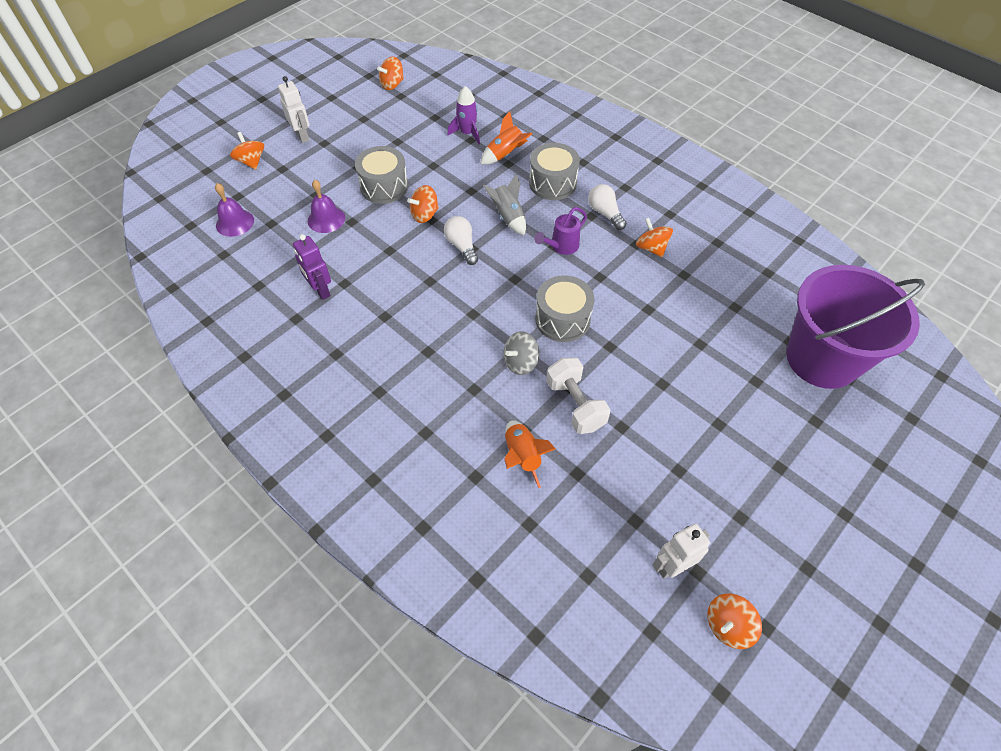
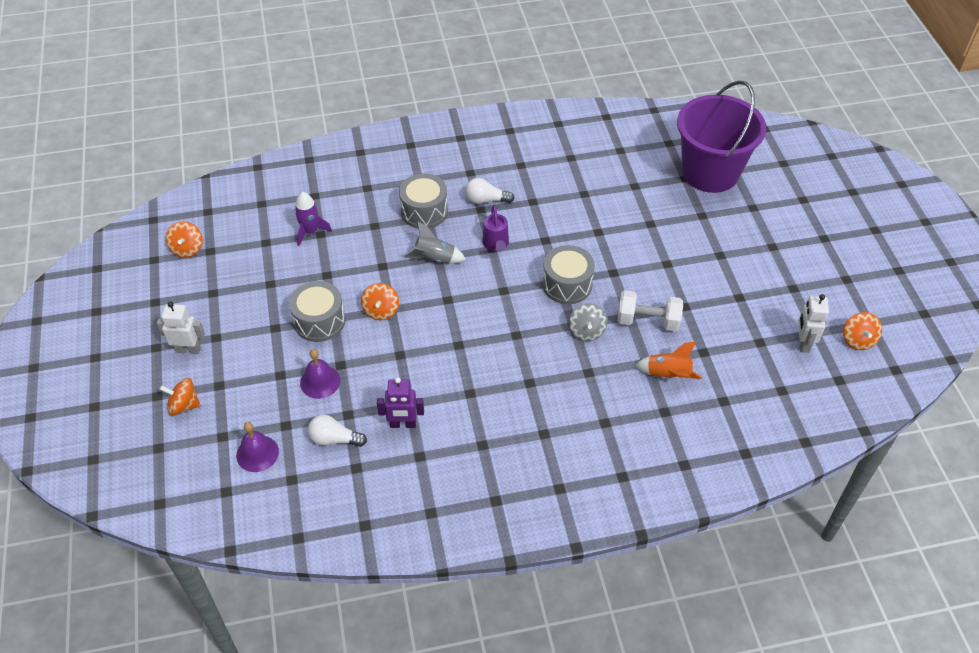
camera: 55 degrees left, 5 degrees down
(462, 246) = (439, 305): white light bulb -> white light bulb (334, 439)
(505, 155) = (362, 222): orange rocket -> none
(651, 248) = (544, 195): orange spinning top -> none

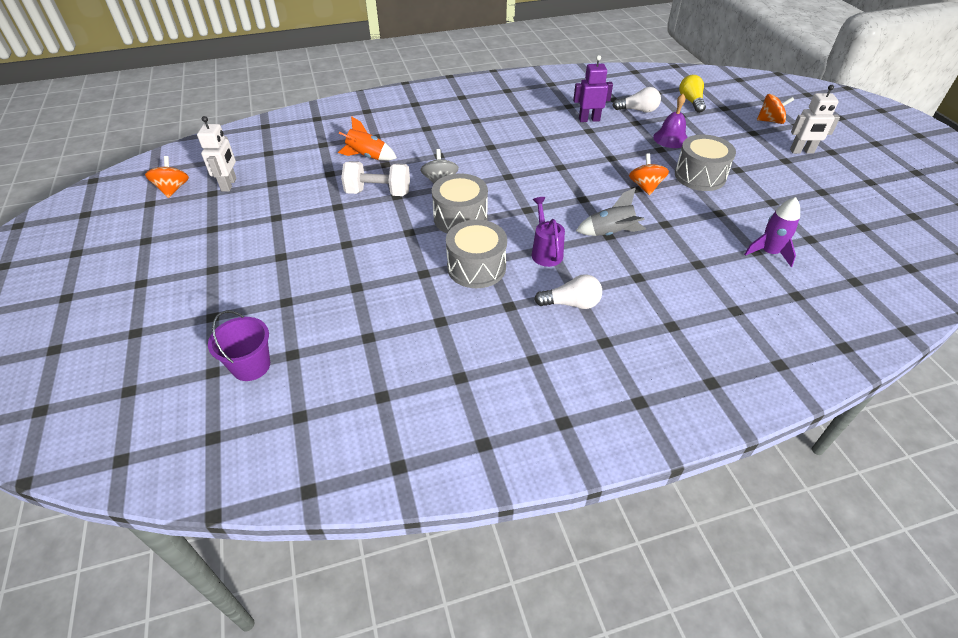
camera: 175 degrees right, 5 degrees down
(187, 249) = (890, 227): orange spinning top -> none
(257, 453) = (691, 101): purple bell -> yellow light bulb
(424, 211) = (645, 284): grey drum -> grey drum (476, 267)
(710, 172) = (251, 366): purple bucket -> purple bucket, size x0.44

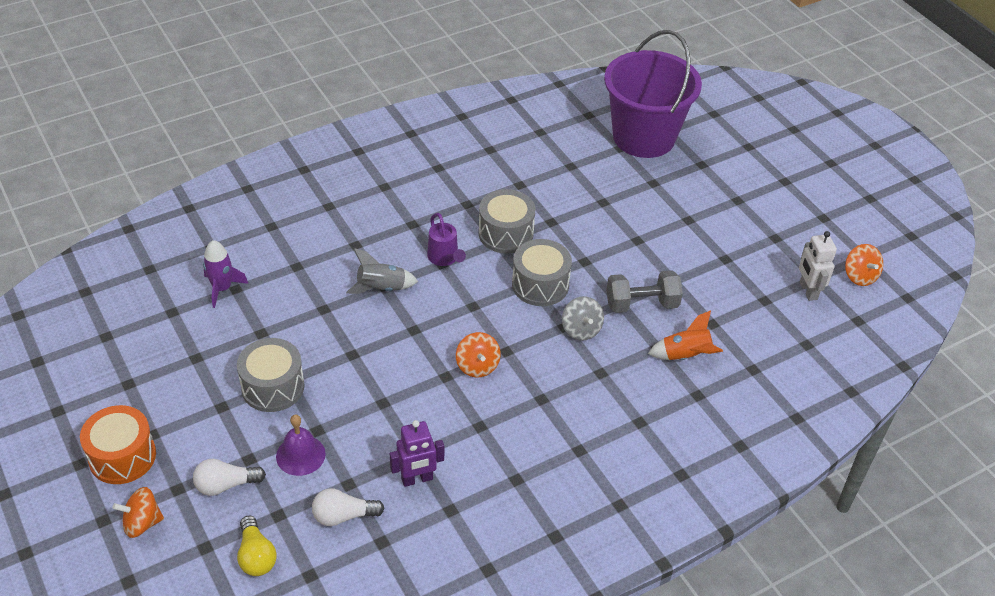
camera: 165 degrees right, 0 degrees up
(251, 366) = (643, 137): purple bucket -> purple bucket, size x2.26
(378, 192) = (641, 304): white dumbbell -> grey dumbbell
(571, 303) = (414, 212): white light bulb -> white light bulb (225, 485)
(645, 186) = (341, 359): orange spinning top -> orange spinning top (477, 366)
(802, 151) = (122, 456): white robot -> orange drum

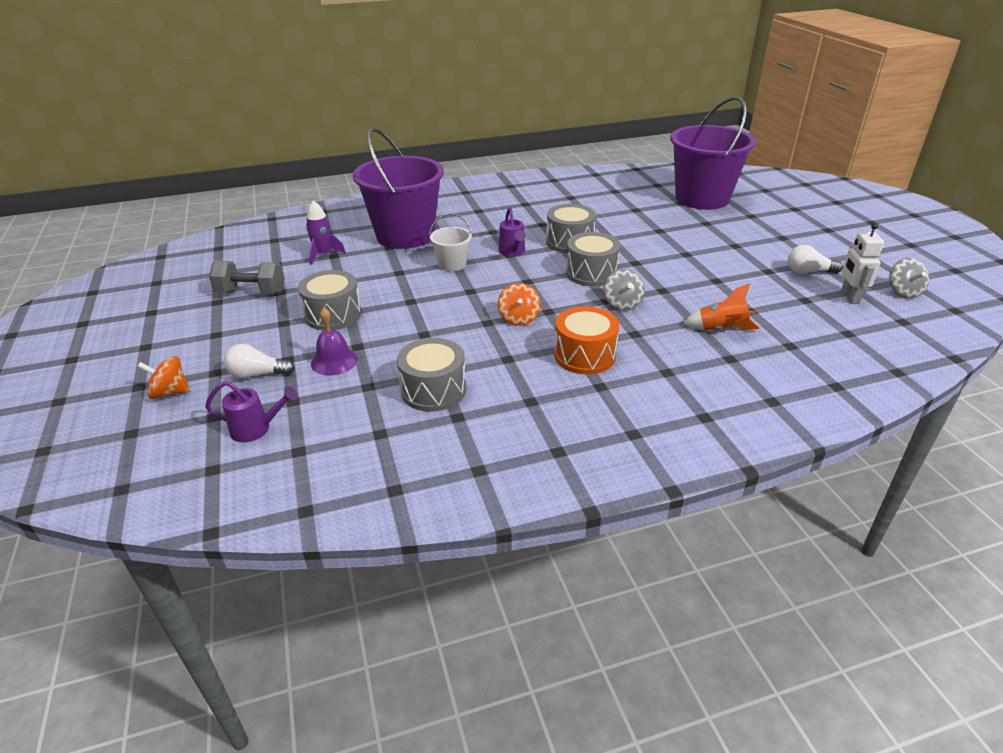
camera: 15 degrees right, 10 degrees down
(122, 456) = (182, 346): orange drum -> orange drum (584, 355)
(256, 556) = (256, 429): yellow light bulb -> purple watering can
(309, 243) = (405, 235): none -> purple bucket
(343, 516) = (352, 409): white light bulb -> white light bulb (808, 272)
(381, 288) = (452, 264): grey rocket -> white bucket
(417, 479) = (433, 390): purple robot -> grey drum
(641, 304) = (683, 292): grey dumbbell -> grey dumbbell (251, 292)
(860, 276) = (903, 292): orange spinning top -> grey spinning top

